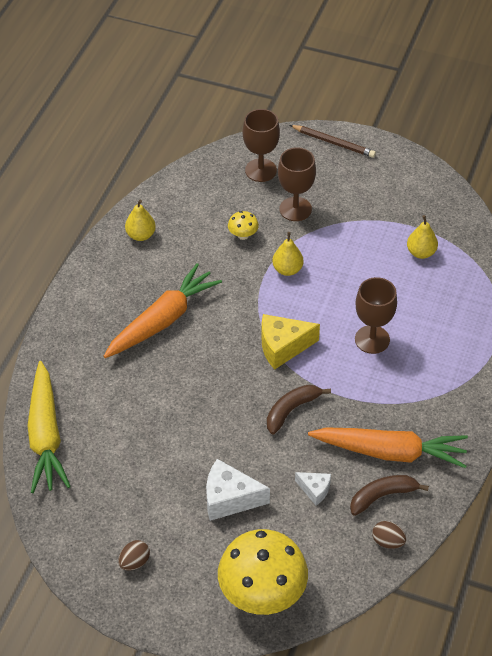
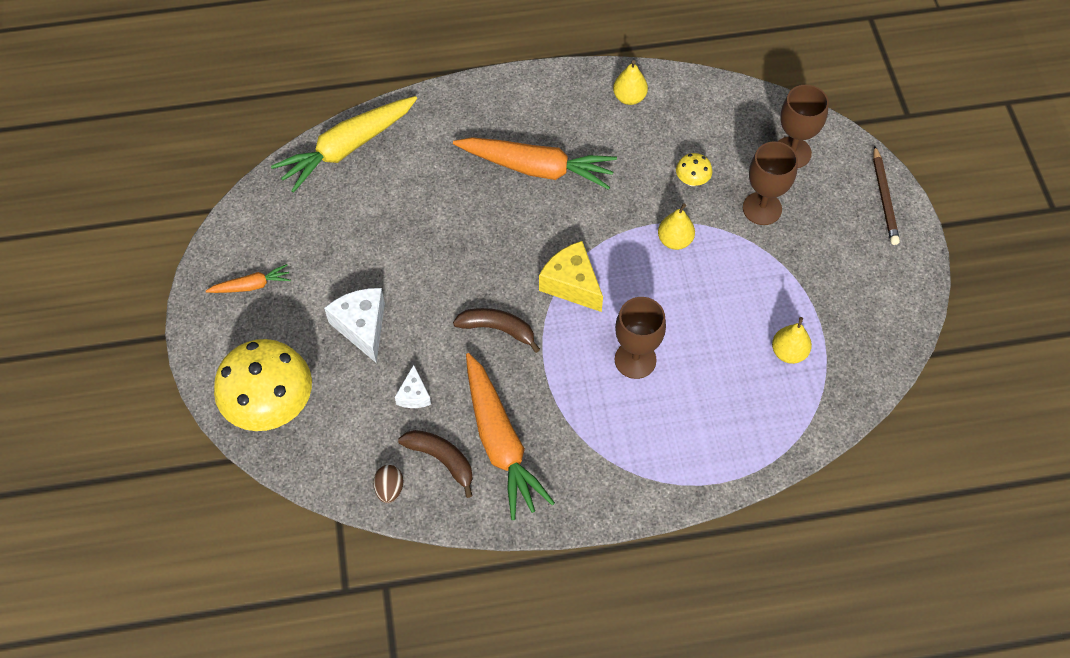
camera: 60 degrees right, 10 degrees up
(134, 562) = (251, 285): brown egg -> orange carrot

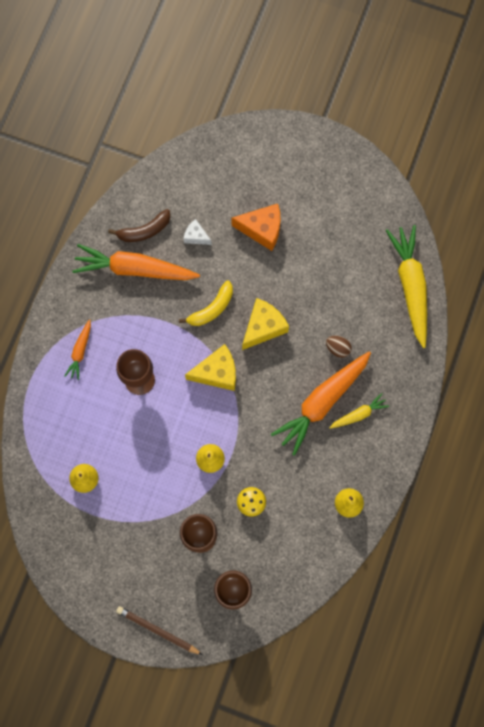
camera: 120 degrees right, 15 degrees up
(251, 285) = (331, 179): orange carrot -> orange carrot (80, 351)
(271, 406) = (238, 154): yellow mushroom -> none
(362, 327) = (262, 229): white cheese -> orange cheese
(389, 489) = (144, 193): brown egg -> brown egg (337, 348)
(486, 265) = (263, 327): none -> yellow cheese
(497, 329) = (212, 309): brown banana -> yellow banana
(527, 130) = (358, 414): none -> yellow carrot

